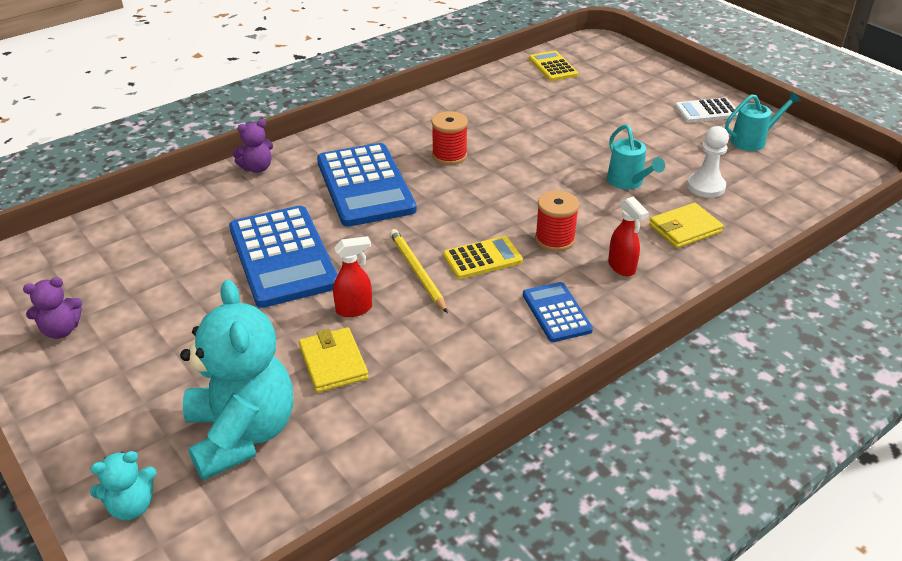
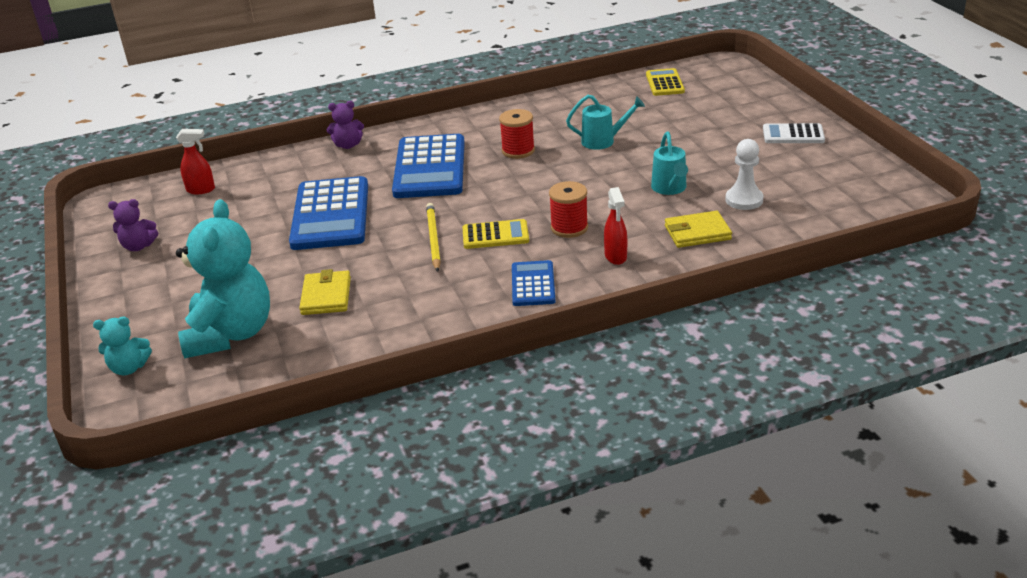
camera: 20 degrees right, 5 degrees down
(354, 309) = (365, 260): red spray bottle -> red spray bottle (201, 190)
(753, 140) = (822, 165): turquoise watering can -> turquoise watering can (603, 141)

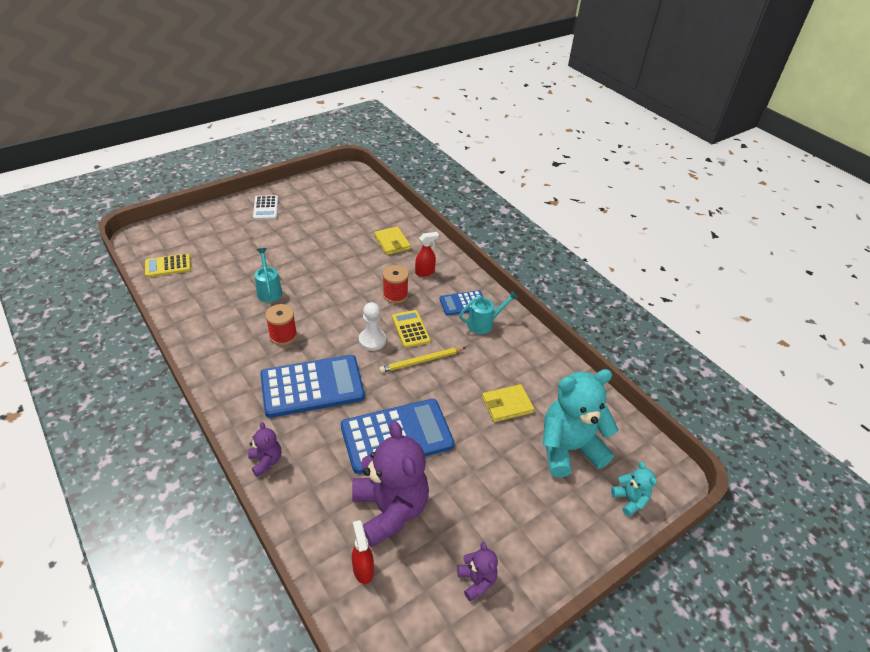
camera: 110 degrees left, 10 degrees up
(247, 206) = (390, 510): none -> purple teddy bear
(670, 189) = (340, 255): turquoise watering can -> turquoise watering can (484, 324)
(744, 200) = (352, 226): white pawn -> white pawn (372, 340)

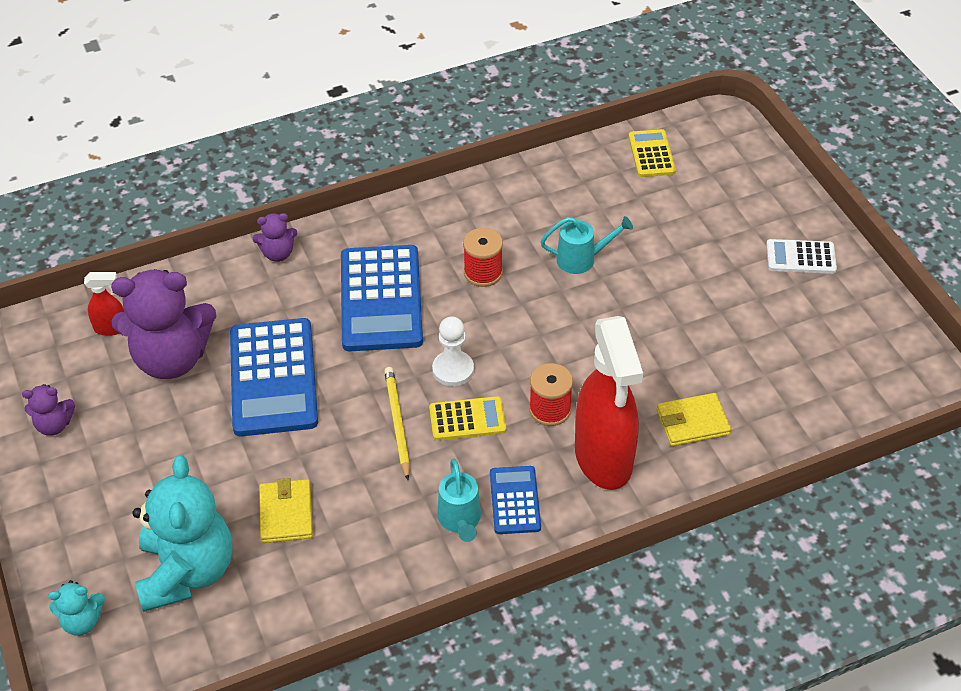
camera: 105 degrees right, 5 degrees up
(425, 272) = (603, 459): red spray bottle -> red spray bottle, size x2.34

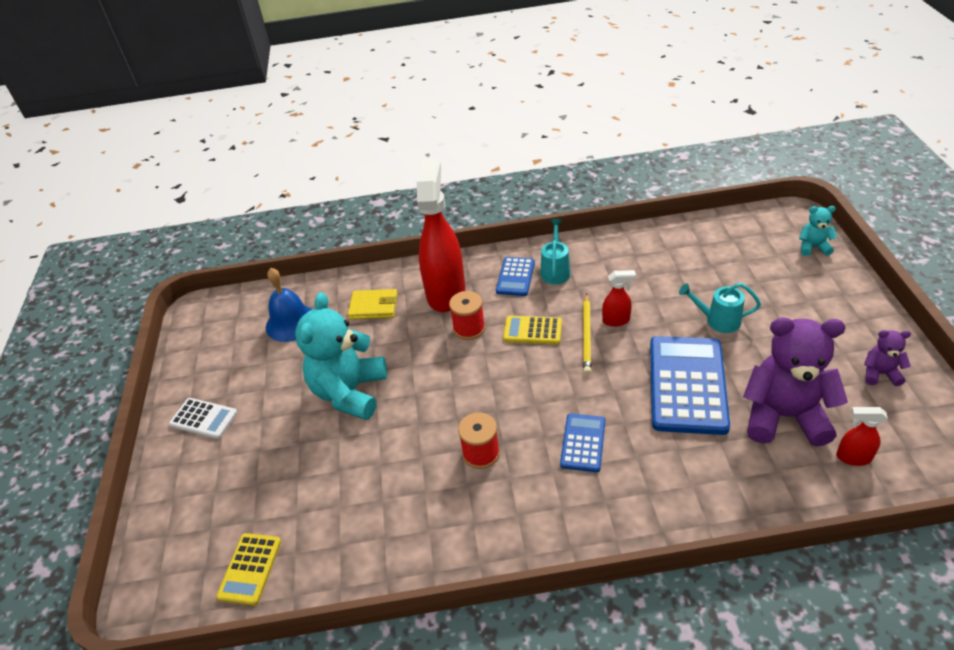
camera: 160 degrees left, 5 degrees down
(187, 571) = (745, 265): turquoise teddy bear -> turquoise teddy bear (349, 392)
(278, 253) = (684, 515): purple teddy bear -> none
(286, 513) = (676, 288): yellow wallet -> none
(363, 450) = (616, 320): none -> red spray bottle
(381, 299) = (583, 443): blue calculator -> blue calculator, size x0.52
(453, 370) = (533, 368): white pawn -> none
(582, 259) = (386, 451): turquoise watering can -> turquoise watering can (717, 320)
(788, 382) = (291, 323): none -> blue bell

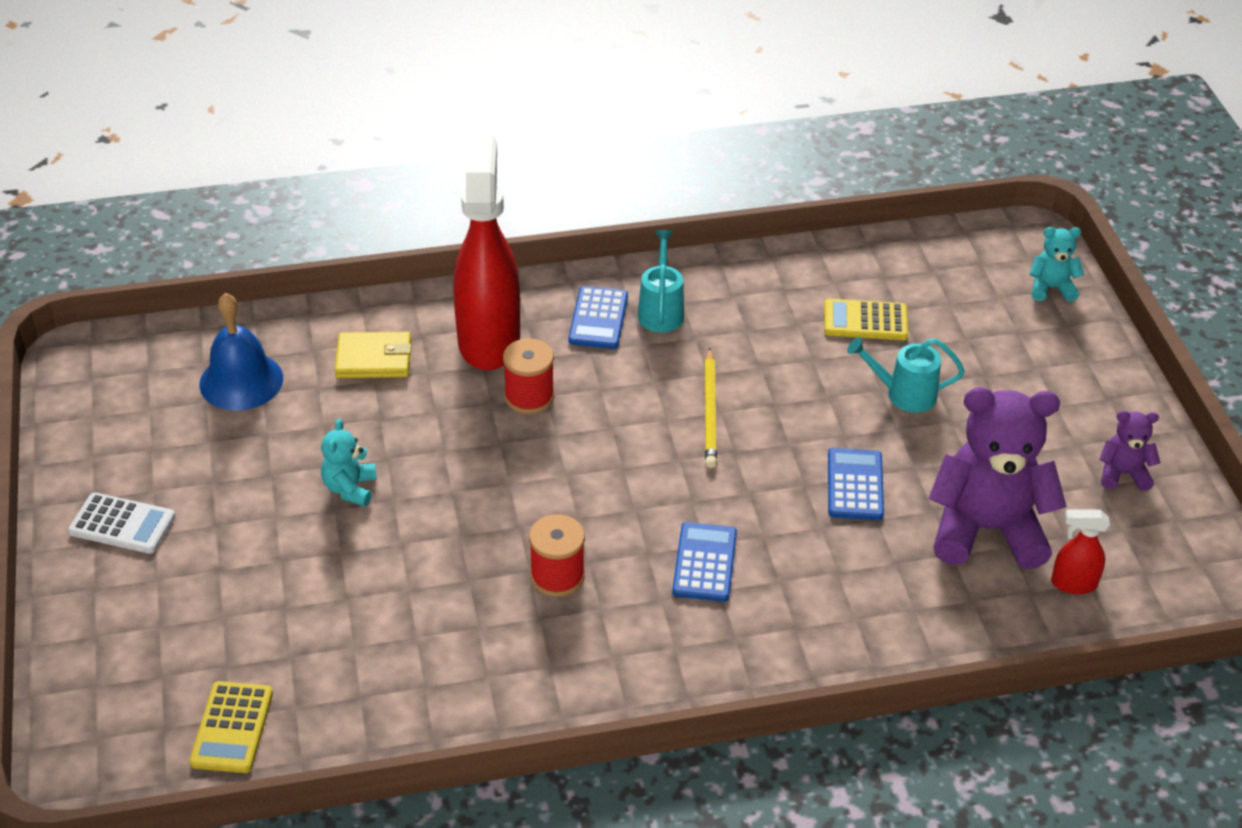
camera: 10 degrees left, 0 degrees up
(349, 392) = (350, 488): turquoise teddy bear -> turquoise teddy bear, size x0.46
(532, 330) = (627, 402): yellow calculator -> yellow calculator (865, 321)
(616, 320) = (754, 390): red spray bottle -> none
(687, 385) = (855, 485): blue calculator -> blue calculator, size x0.52

